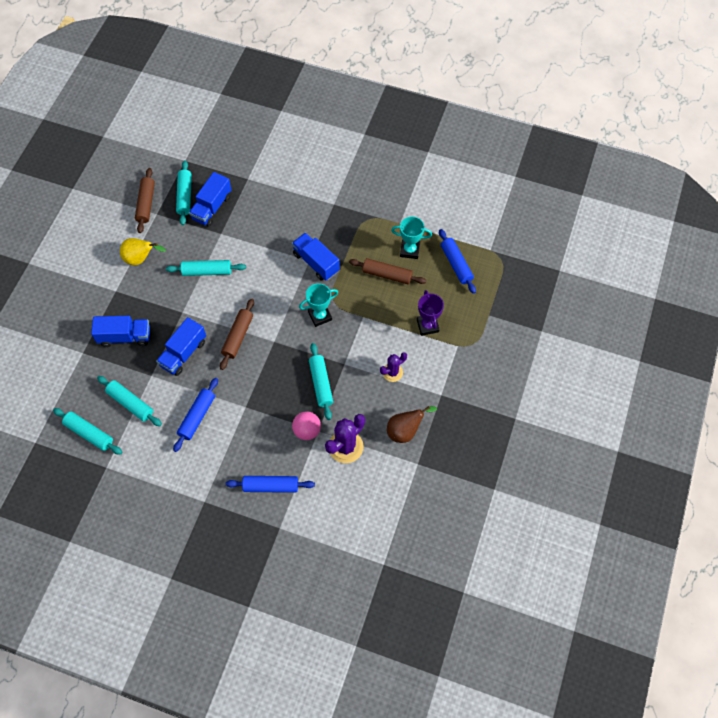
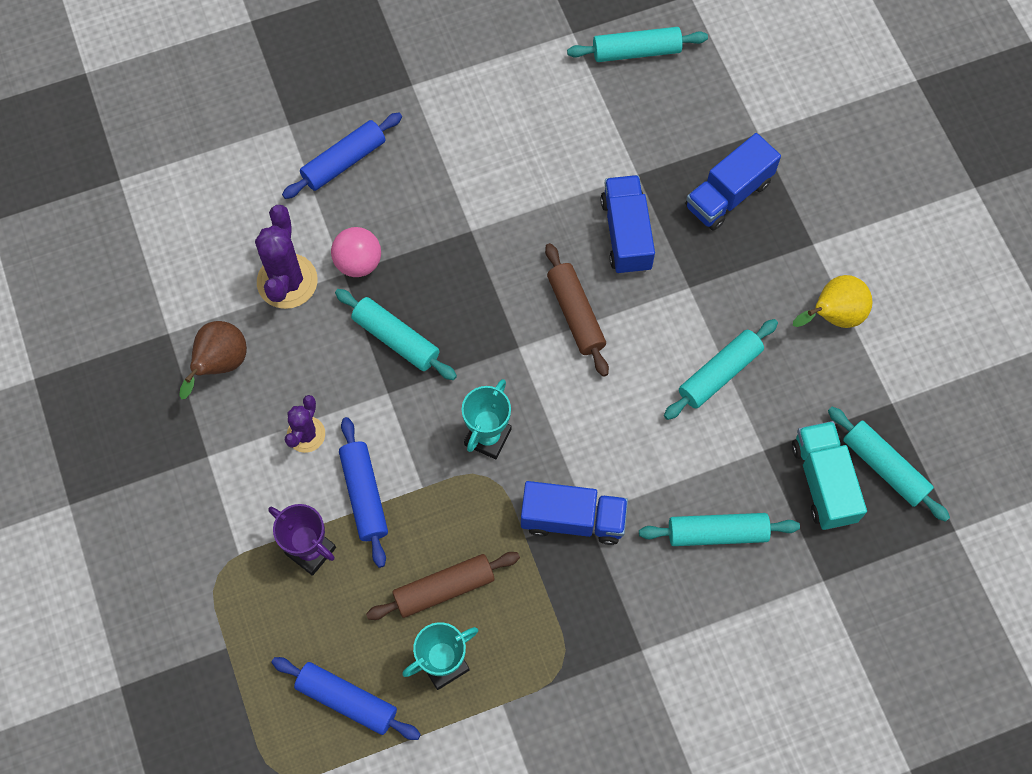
camera: 140 degrees right, 5 degrees up
(130, 403) = (625, 122): turquoise rolling pin -> turquoise rolling pin (717, 532)
(146, 204) = (925, 406): brown rolling pin -> none
(197, 417) = (522, 171): blue rolling pin -> blue rolling pin (364, 495)
(212, 207) = (823, 482): blue truck -> turquoise truck

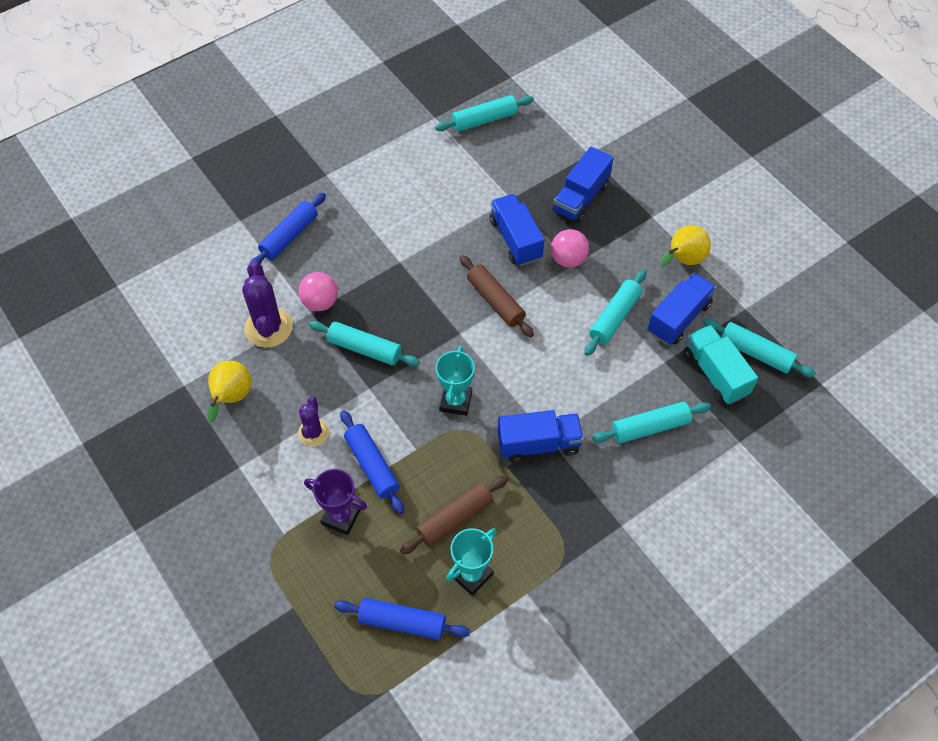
camera: 15 degrees left, 10 degrees down
(220, 364) = (231, 398): brown pear -> yellow pear
(685, 279) = (568, 259): none -> pink ball
(801, 395) = (679, 318): none -> blue truck

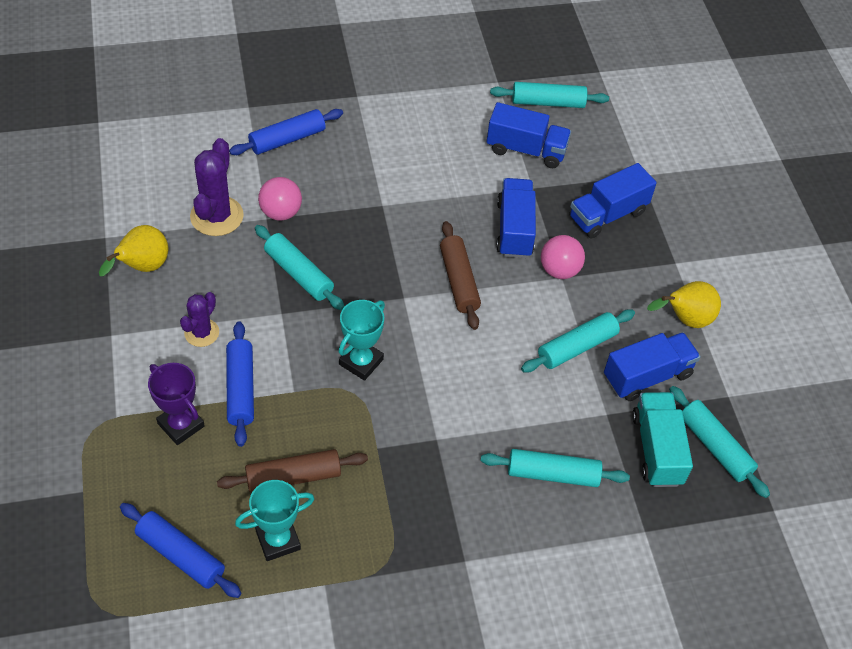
camera: 20 degrees right, 5 degrees down
(539, 444) = (423, 440): blue truck -> blue truck (526, 150)

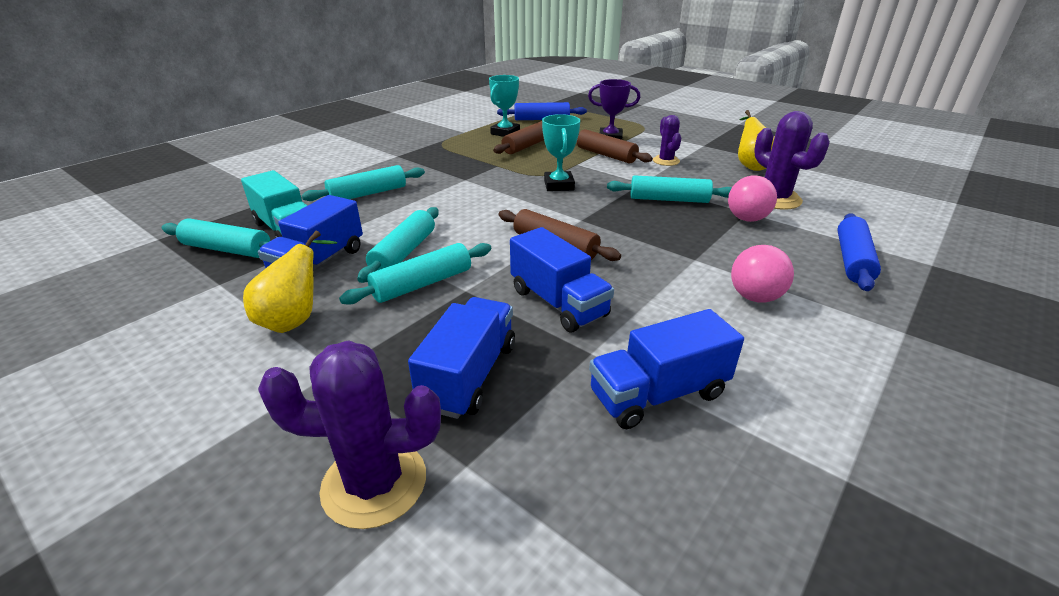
camera: 145 degrees right, 20 degrees down
(240, 389) = (606, 155): blue rolling pin -> brown rolling pin
(548, 102) = (736, 500): turquoise rolling pin -> turquoise rolling pin (422, 284)
(559, 270) = (474, 294): pink ball -> pink ball (754, 297)
(683, 191) = (374, 483): none -> purple cactus

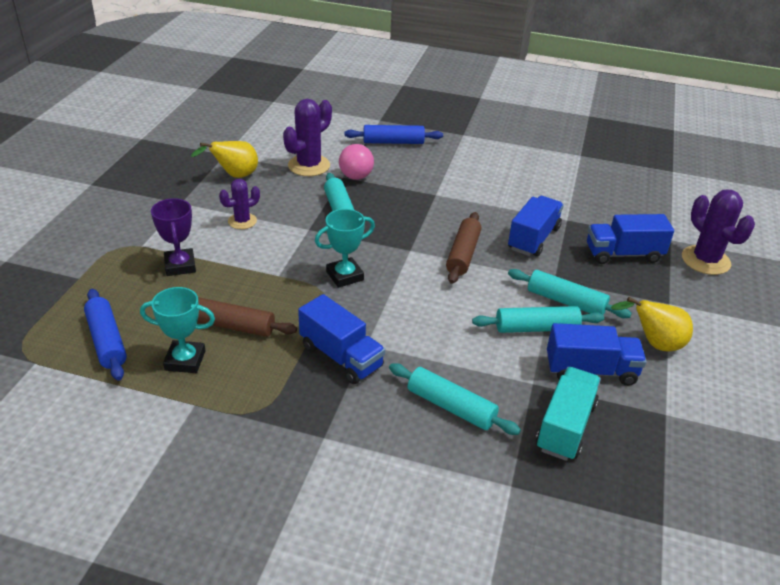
camera: 115 degrees left, 5 degrees up
(227, 249) = (627, 447): turquoise rolling pin -> none
(606, 155) = (241, 260): brown rolling pin -> none
(658, 394) = (577, 197): blue truck -> blue truck (341, 356)
(754, 297) = (466, 173): pink ball -> none

